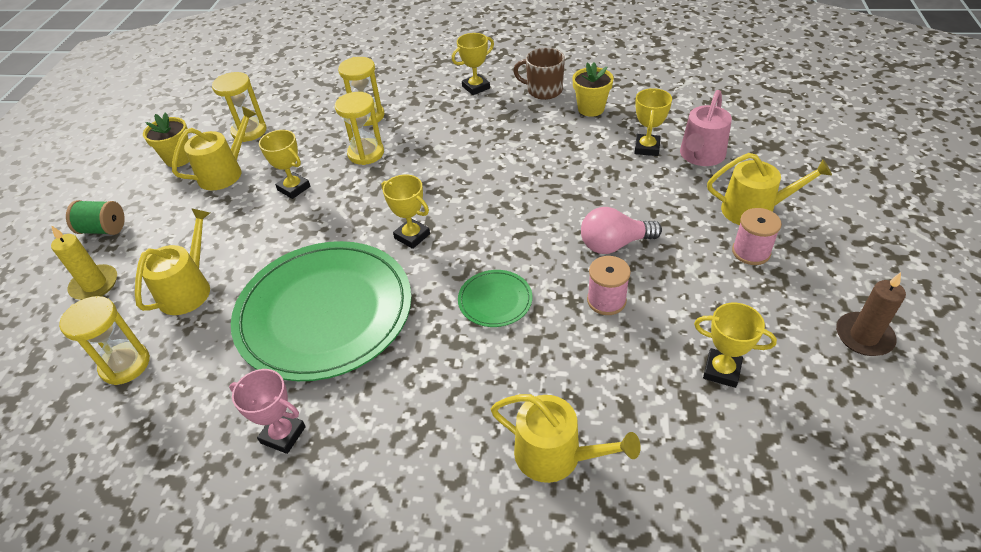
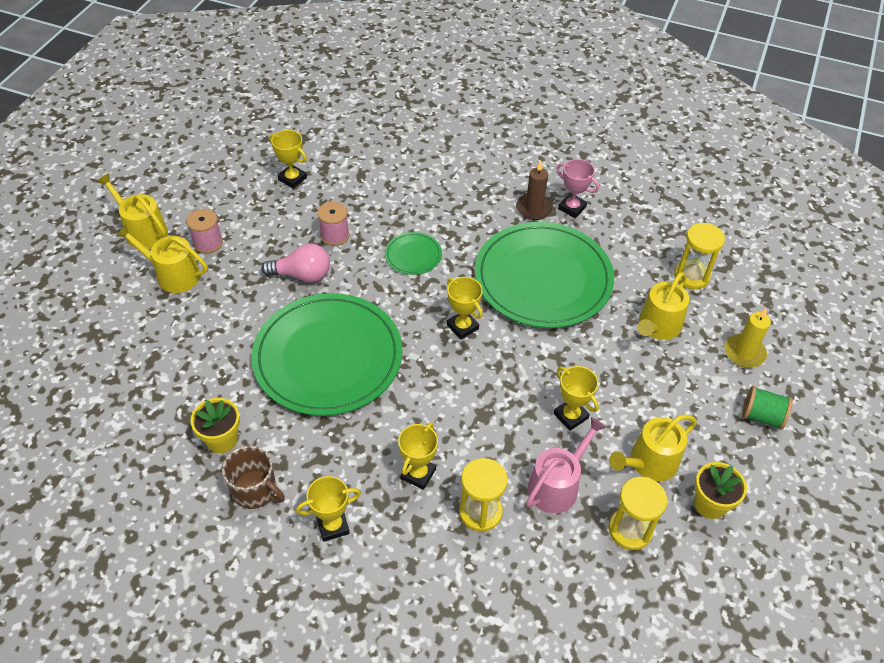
camera: 170 degrees left, 5 degrees up
(366, 153) = (490, 445): yellow hourglass -> none
(538, 179) = (328, 357): none -> green plate
(556, 455) = (413, 163): yellow watering can -> yellow watering can (143, 231)
(647, 148) = (206, 365): yellow trophy -> yellow trophy (418, 474)
(700, 156) = (166, 340): pink watering can -> pink watering can (557, 485)
(864, 336) = (193, 175): brown candle -> brown candle (534, 208)

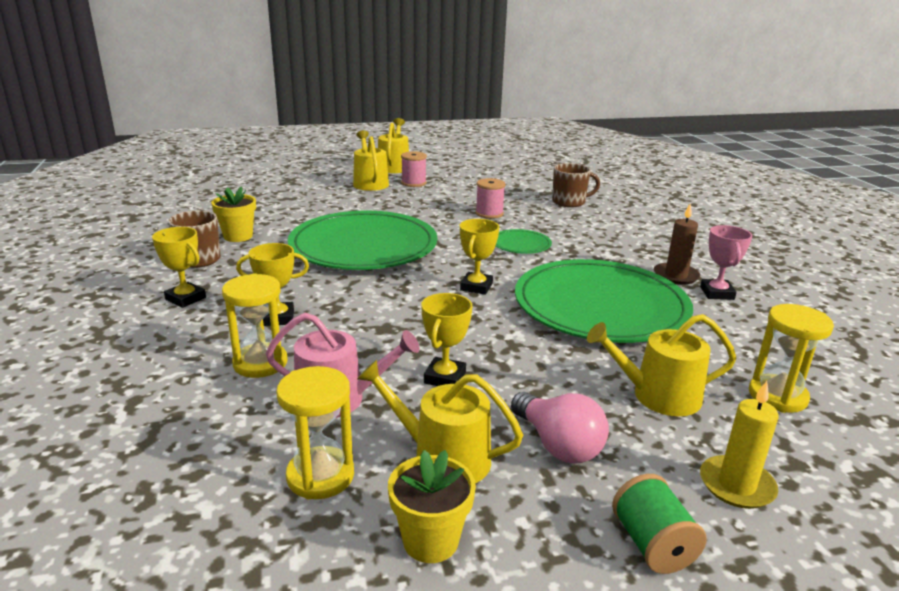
camera: 55 degrees right, 25 degrees down
(292, 179) = (517, 187): yellow trophy -> none
(302, 275) = (432, 215): pink light bulb -> pink light bulb (558, 445)
(358, 170) = (569, 202): none -> brown mug

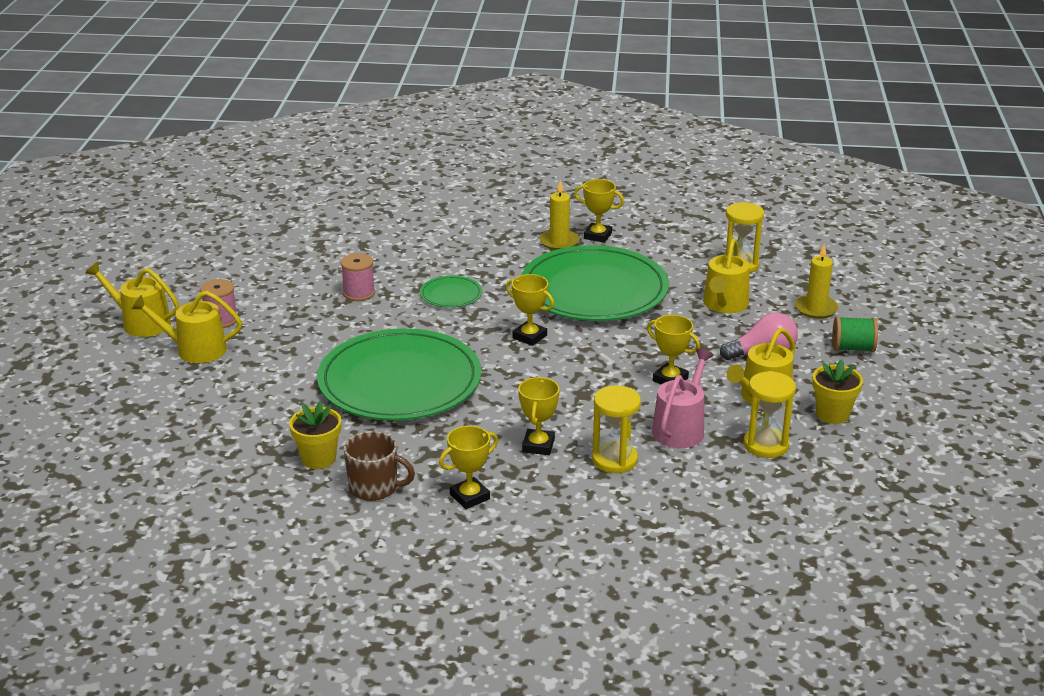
camera: 70 degrees left, 5 degrees up
(569, 202) = (358, 241): brown mug -> none
(675, 276) = (559, 242): brown candle -> yellow candle
(717, 293) = (597, 236): pink trophy -> yellow trophy

